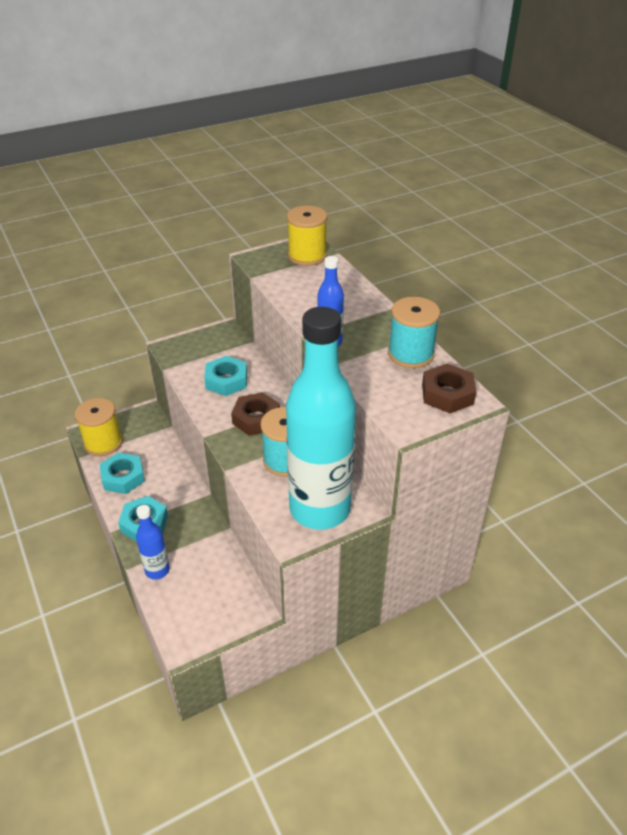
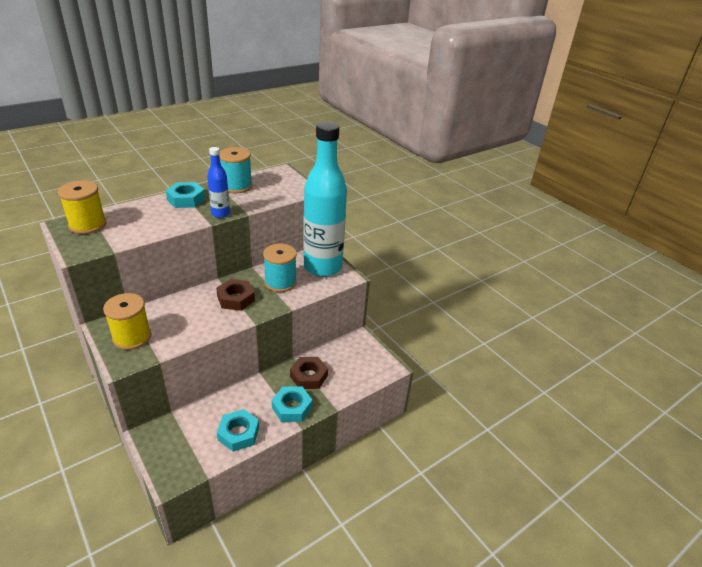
camera: 100 degrees left, 5 degrees down
(103, 443) = (189, 461): yellow spool -> yellow spool (132, 337)
(157, 570) = (336, 391): blue bottle -> none
(226, 380) = (185, 318): turquoise nut -> turquoise nut (186, 199)
(447, 394) = (277, 177): brown nut -> brown nut (308, 376)

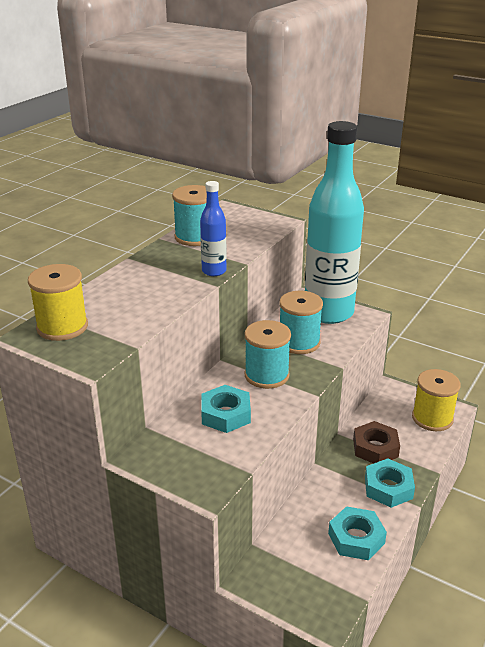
camera: 20 degrees left, 5 degrees down
(132, 337) = (187, 457): yellow spool -> yellow spool (432, 418)
(186, 199) = (152, 266): turquoise nut -> turquoise nut (225, 414)
(236, 298) = (266, 375): brown nut -> turquoise spool

